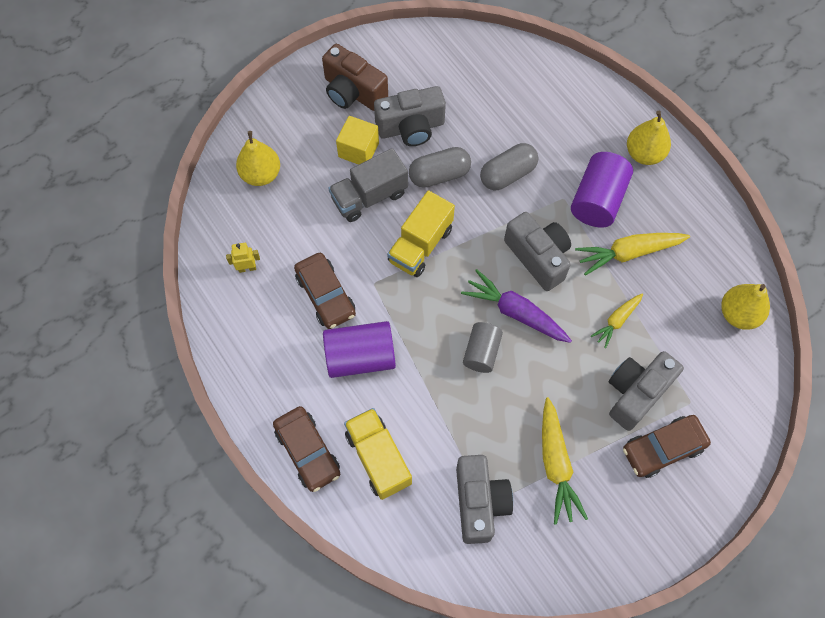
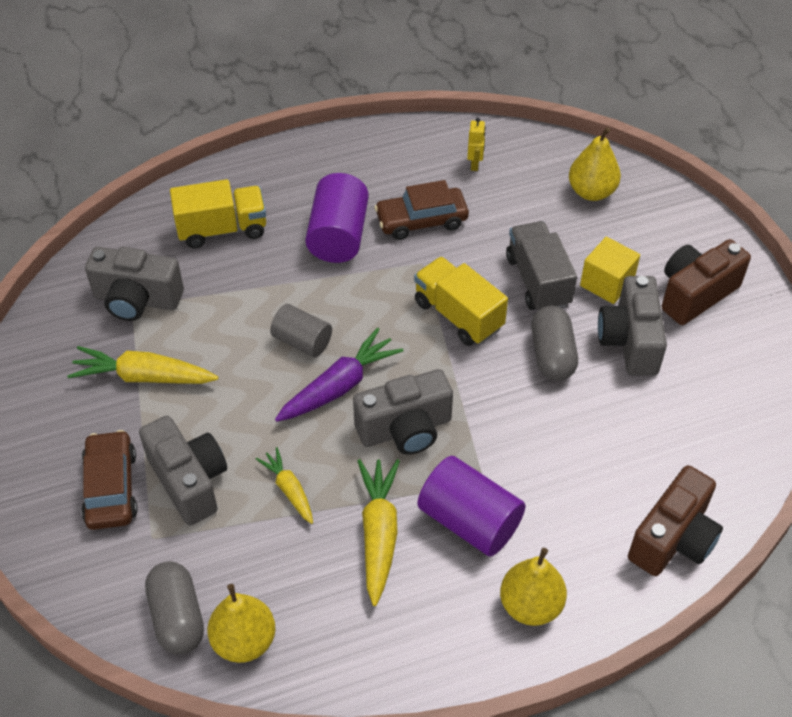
camera: 105 degrees right, 15 degrees down
(307, 451) = (254, 178): brown car -> none
(507, 174) = (535, 427): grey capsule -> grey capsule (177, 617)
(566, 84) = (673, 538): none -> brown camera

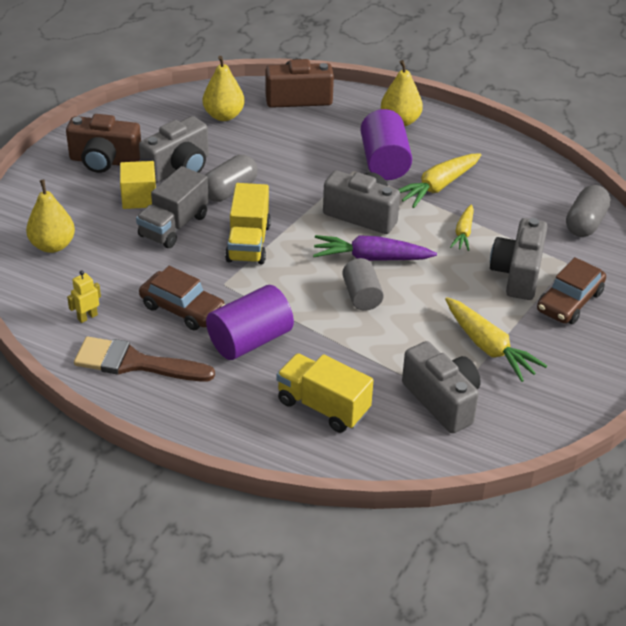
camera: 135 degrees left, 10 degrees down
(244, 641) = (558, 194): yellow pear -> yellow pear (223, 115)
(392, 160) = (135, 363): none -> brown brush

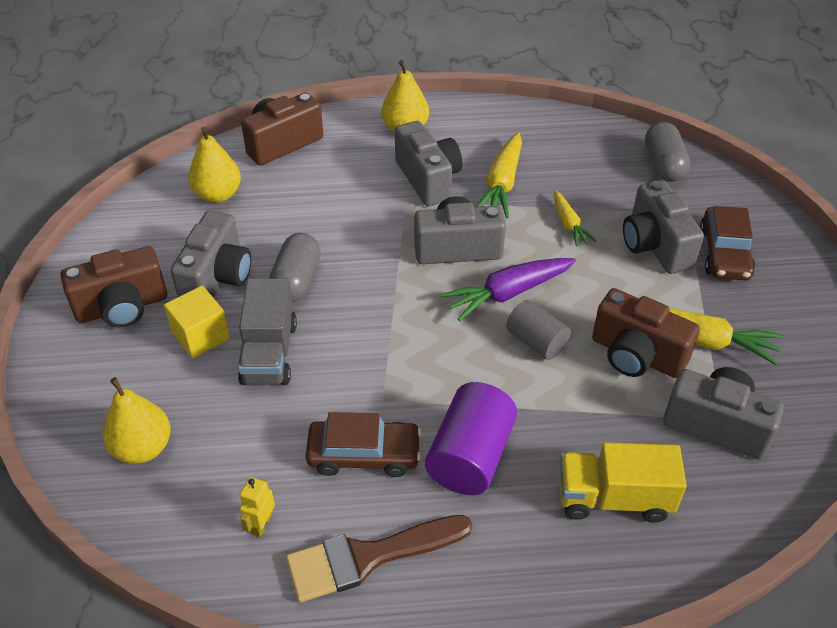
camera: 30 degrees left, 5 degrees up
(248, 243) = (369, 335): yellow truck -> none
(384, 162) = (428, 179): purple cylinder -> grey camera
(427, 335) = (636, 355): none -> brown camera

